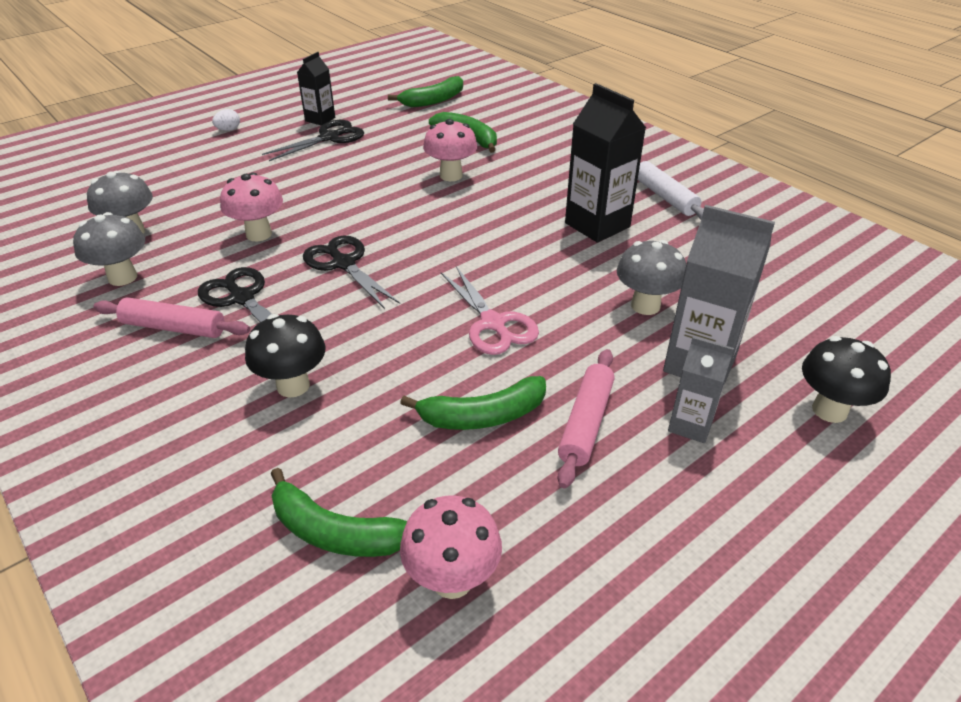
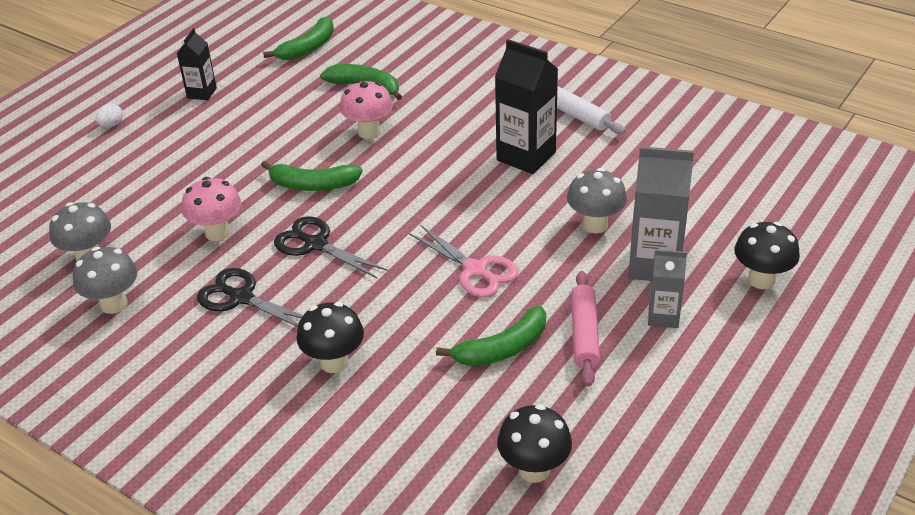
camera: 15 degrees left, 0 degrees up
(174, 328) = (196, 339): pink rolling pin -> none
(329, 138) = (224, 113): black scissors -> none
(335, 532) = (432, 461): green banana -> green banana (312, 185)
(452, 580) = (534, 470): pink mushroom -> black mushroom

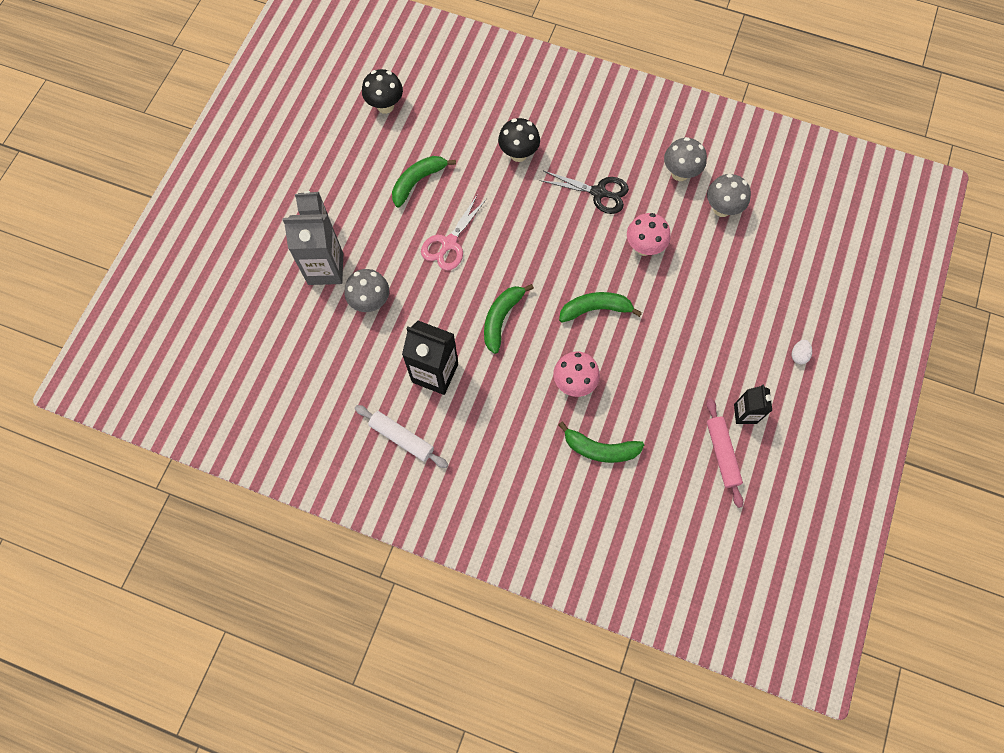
camera: 165 degrees right, 30 degrees up
(308, 48) = (679, 506): green banana -> green banana (501, 319)
(315, 244) = (568, 248): black scissors -> none
(475, 270) = (449, 243): pink scissors -> pink scissors turned 90 degrees counterclockwise
(584, 334) = (368, 201): pink rolling pin -> pink rolling pin (722, 454)
(761, 280) = (252, 267): black mushroom -> none

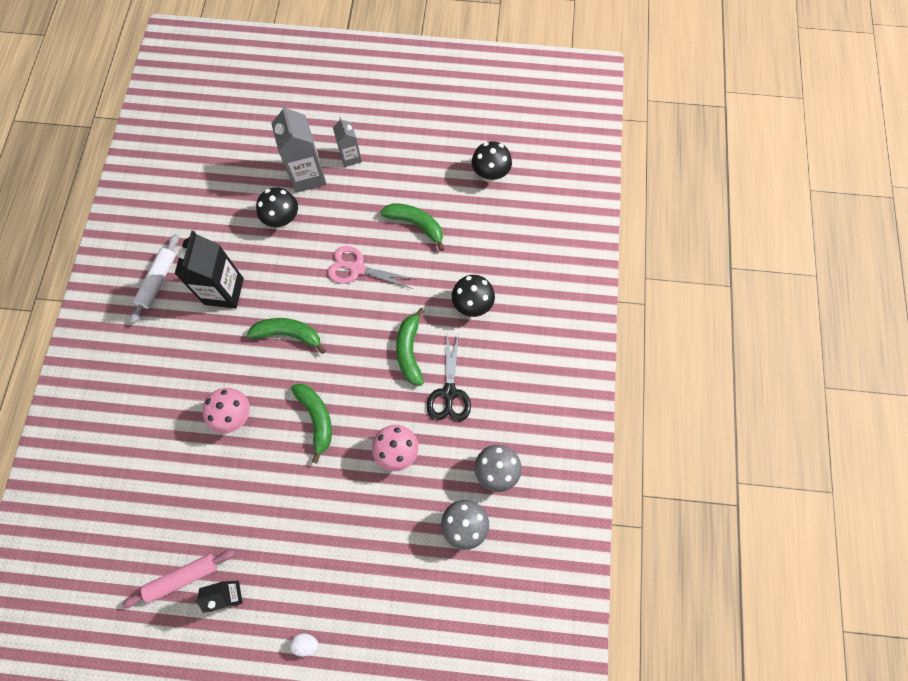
camera: 75 degrees right, 0 degrees up
(371, 302) = (283, 220): grey mushroom -> black mushroom
(600, 449) = (171, 455): green banana -> green banana (409, 351)

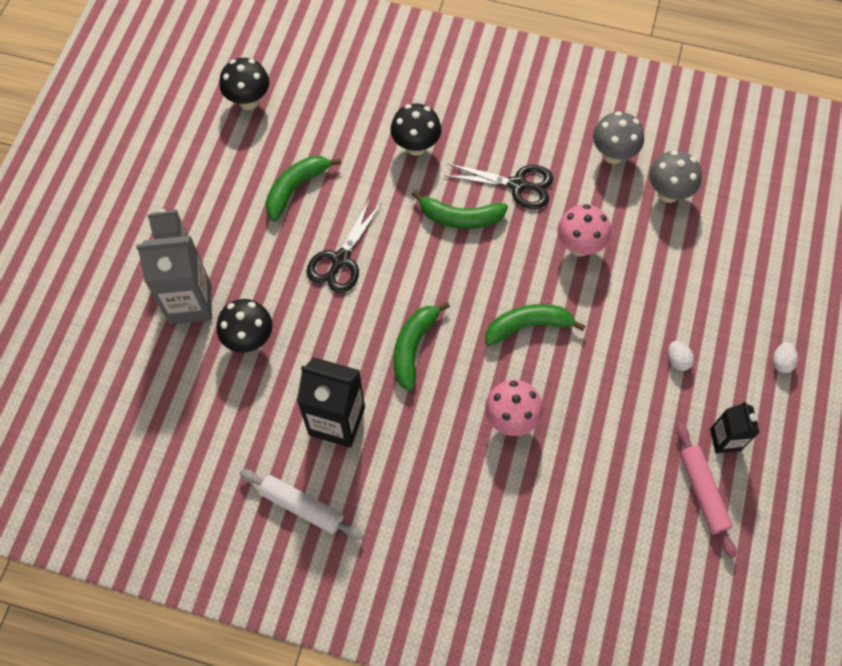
camera: 80 degrees left, 5 degrees down
(299, 548) = (677, 360): none -> white egg
(357, 268) = (340, 260): pink scissors -> black scissors

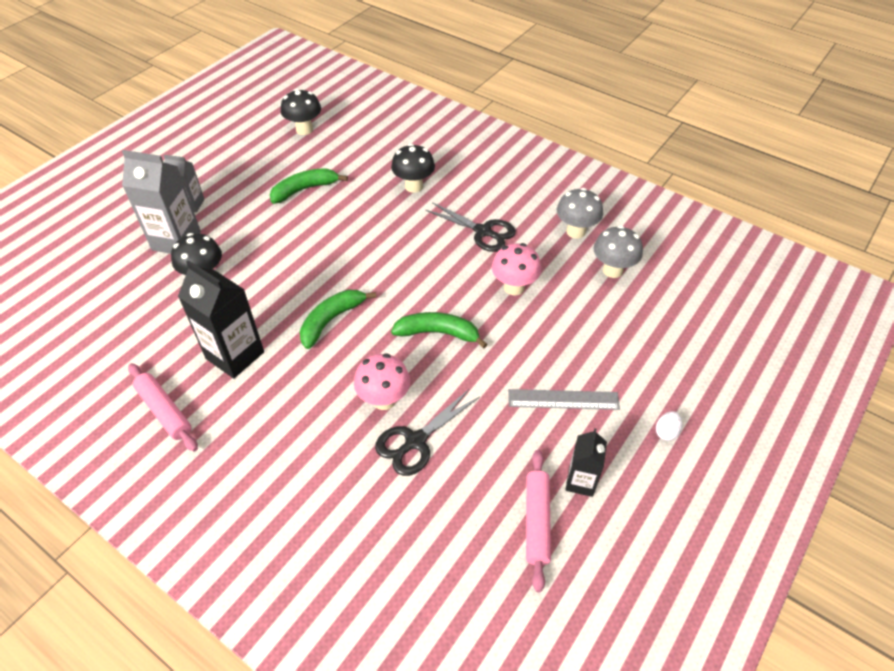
camera: 20 degrees right, 15 degrees down
(302, 507) = (164, 411): white rolling pin -> pink rolling pin
(340, 260) = (309, 244): black scissors -> black scissors (415, 441)
(460, 217) = (423, 241): green banana -> none
(677, 360) = (563, 399): white egg -> grey ruler

